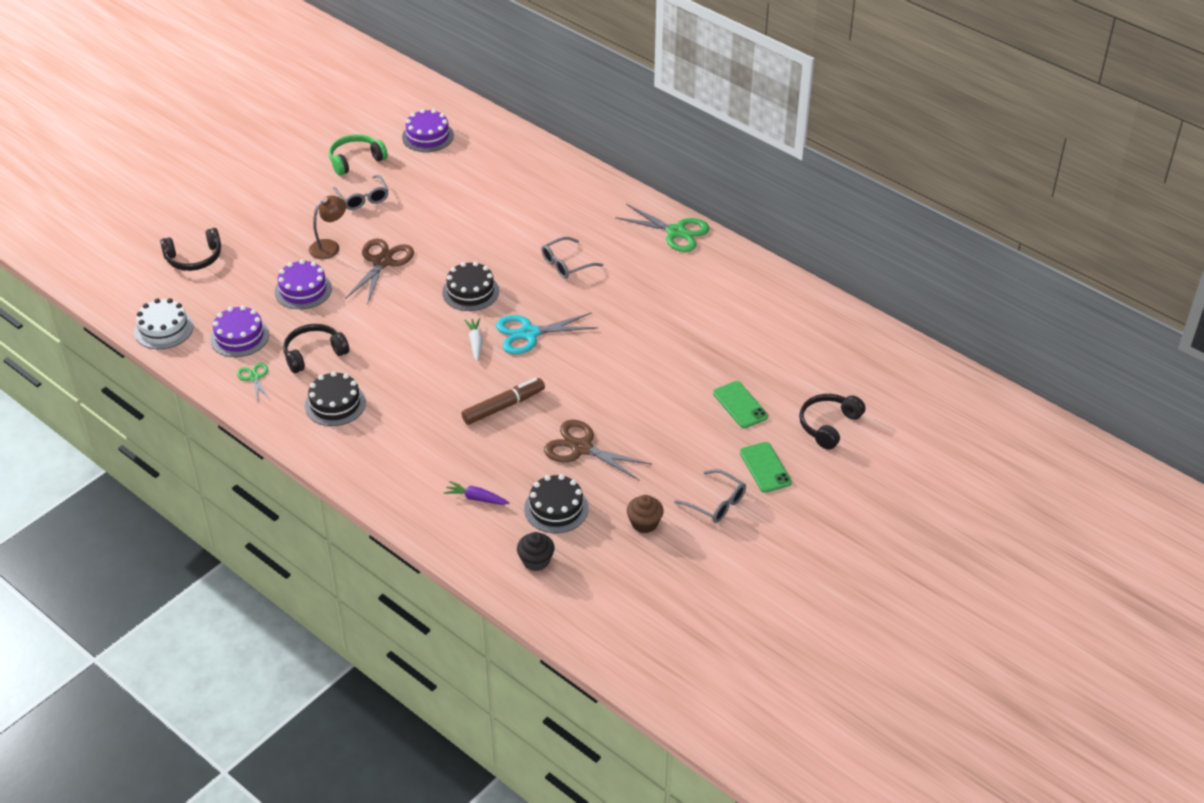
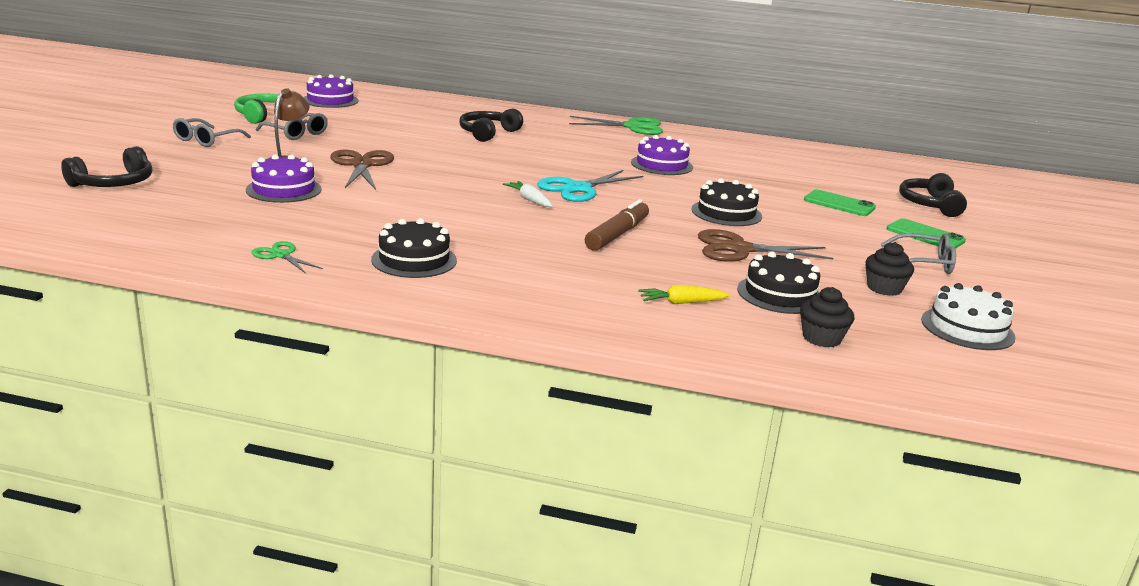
camera: 30 degrees left, 20 degrees down
(164, 329) = (109, 235): white cake -> white cake (967, 328)
(239, 337) = (229, 228): purple cake -> purple cake (661, 165)
(314, 354) = (344, 228): black headphones -> black headphones (488, 133)
(470, 291) = (482, 172): black cake -> black cake (726, 213)
(476, 498) = (682, 303): purple carrot -> yellow carrot
(566, 264) = (558, 149): grey glasses -> grey glasses (206, 140)
(644, 523) = (884, 288): brown cupcake -> black cupcake

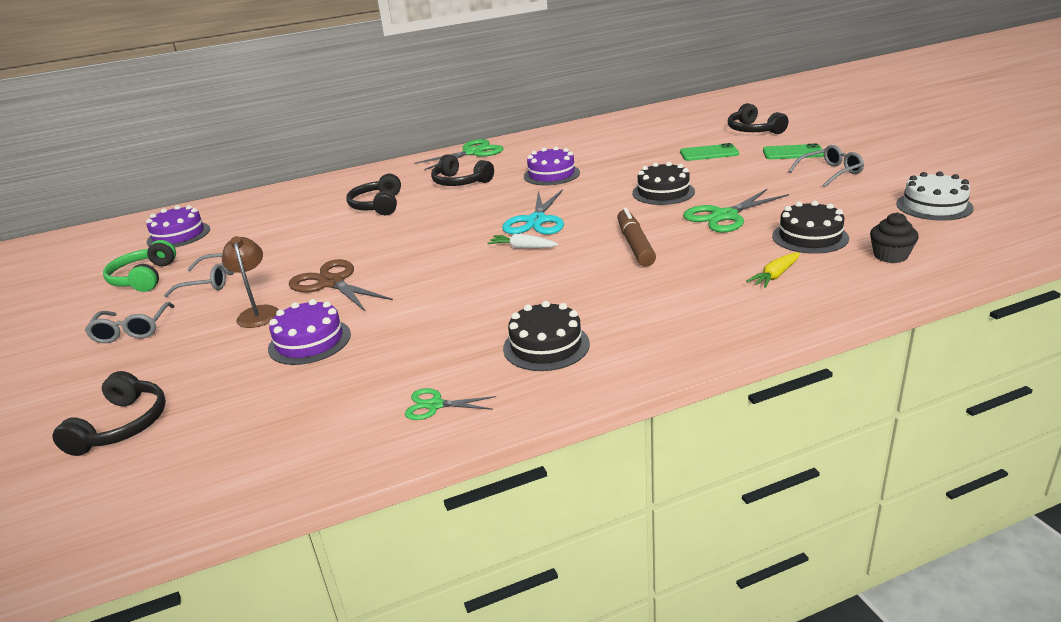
camera: 30 degrees left, 5 degrees up
(579, 142) = (460, 182): none -> black headphones
(739, 249) = (724, 216): brown scissors -> green scissors
(884, 288) = (847, 201): black cupcake -> none

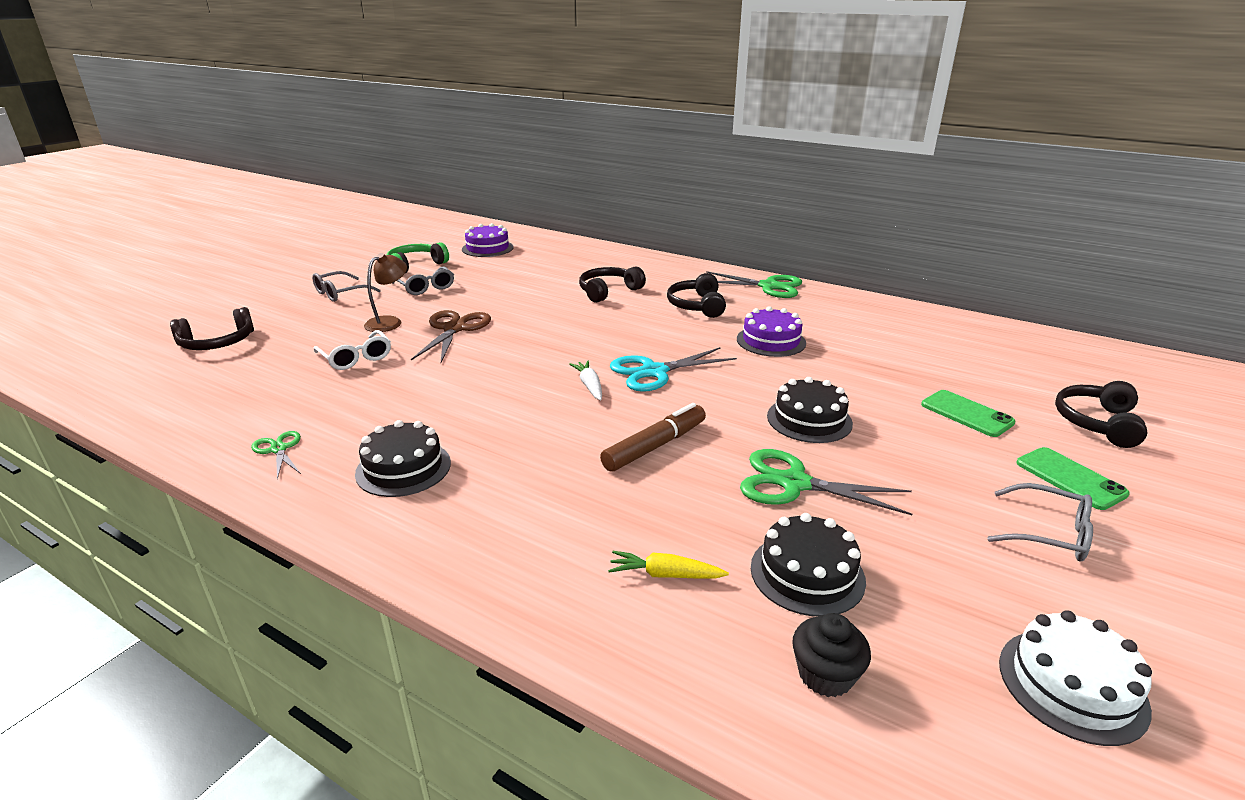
camera: 50 degrees right, 0 degrees up
(309, 341) = (356, 358): purple cake -> white glasses

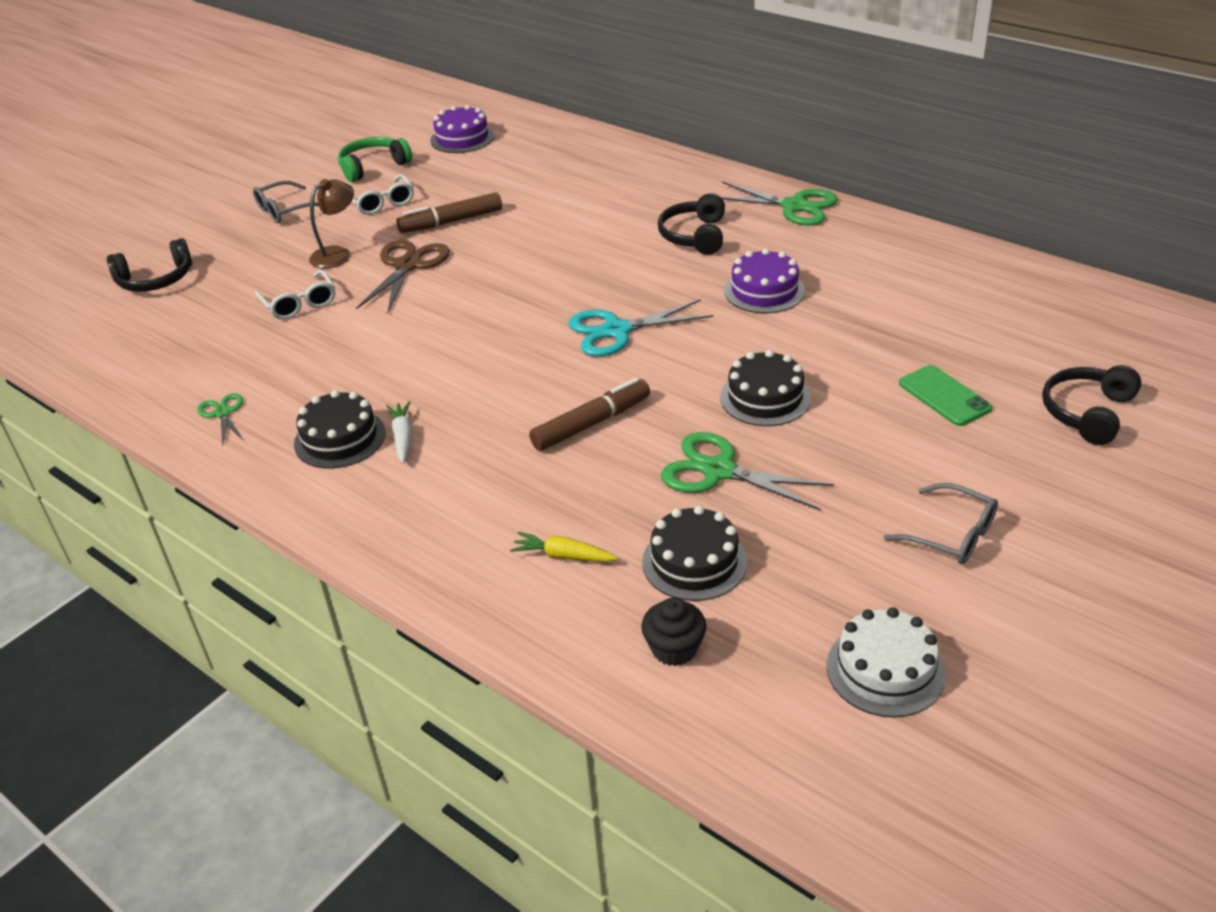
camera: 10 degrees right, 10 degrees up
(426, 287) = (381, 202): grey glasses -> white glasses
(488, 299) = (451, 222): none -> brown marker
(589, 386) = (541, 347): white carrot -> white carrot (403, 437)
(608, 291) = (595, 212): black headphones -> none
(1070, 478) = (1012, 477): green phone -> none

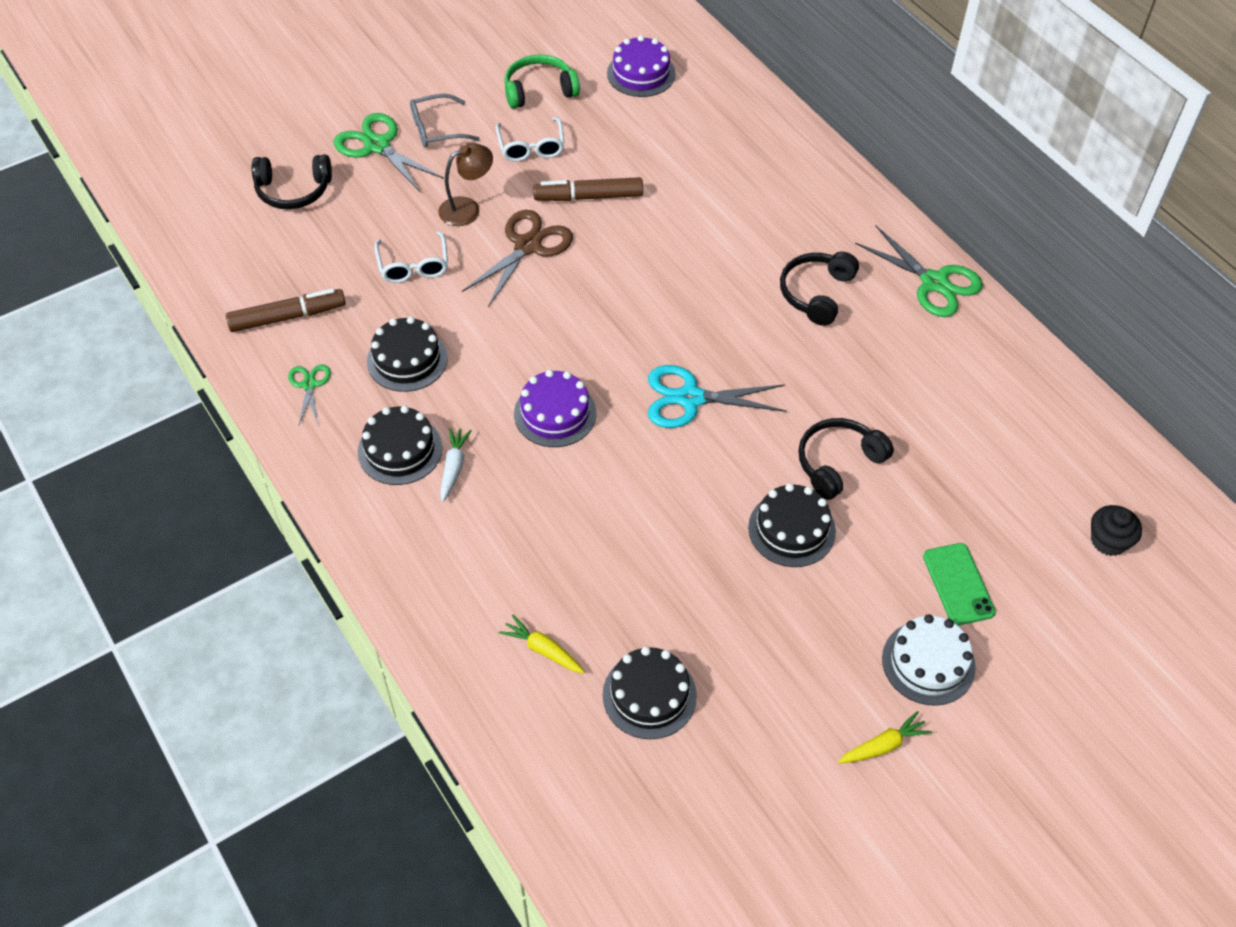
camera: 15 degrees right, 15 degrees up
(320, 370) = (407, 359): none -> black cake
(591, 423) = (623, 507): brown marker -> brown marker (288, 317)
(674, 648) = (596, 778): black cupcake -> black cupcake (1108, 541)
(719, 471) = (713, 602): green scissors -> green scissors (377, 146)
(764, 291) = (851, 392): purple cake -> purple cake (555, 413)
(885, 670) = (758, 862): white cake -> white cake (928, 663)
(952, 535) = (883, 745): grey glasses -> yellow carrot
(1087, 413) = (1082, 650): black headphones -> black headphones (838, 463)

